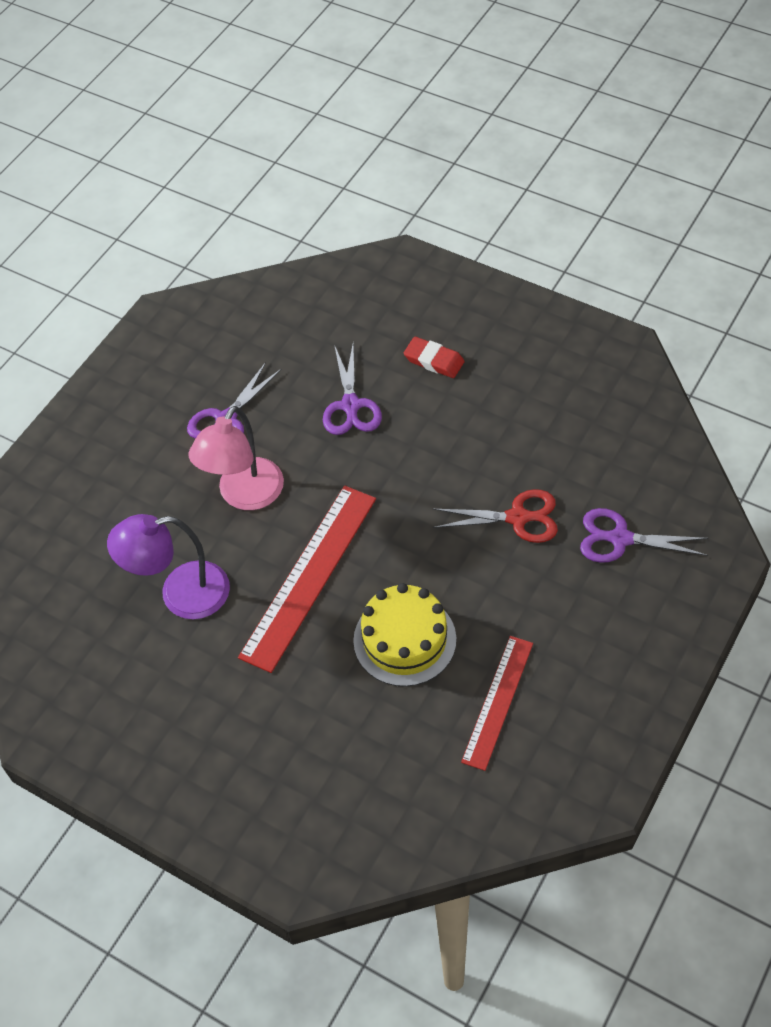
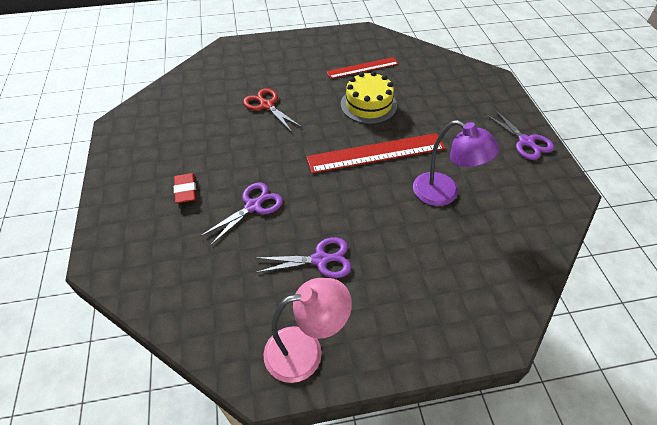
camera: 135 degrees left, 5 degrees down
(244, 495) = (361, 210): pink lamp -> pink lamp (305, 350)
(619, 539) = (247, 73): purple scissors -> purple scissors (526, 142)

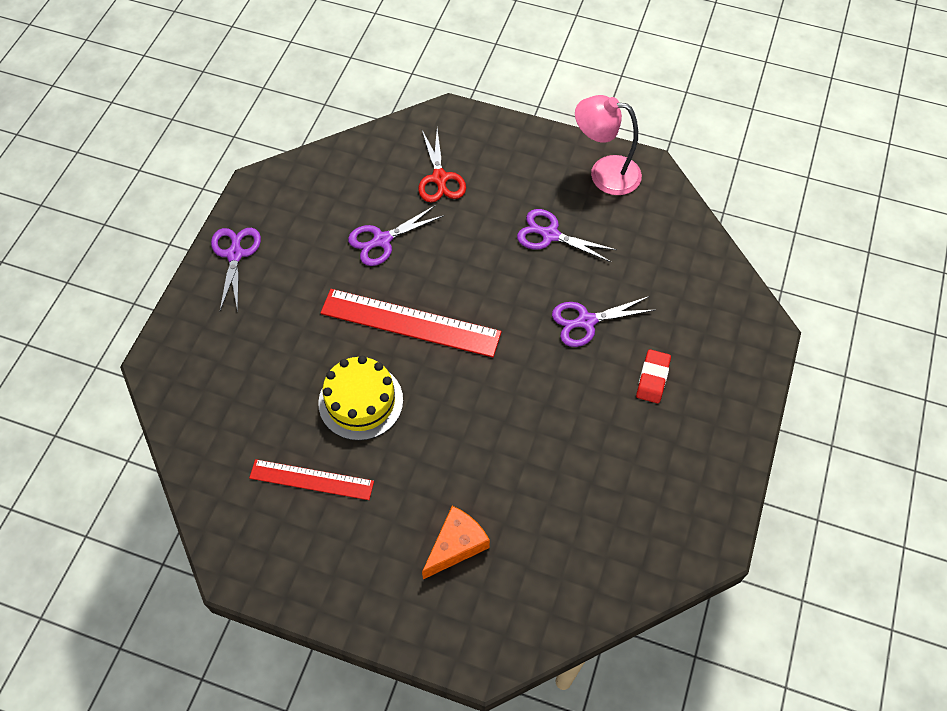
camera: 150 degrees left, 10 degrees up
(266, 105) = (494, 472): red scissors -> red scissors (440, 178)
(267, 73) = (456, 545): none -> orange cheese
(444, 193) = (381, 240): purple lamp -> purple scissors

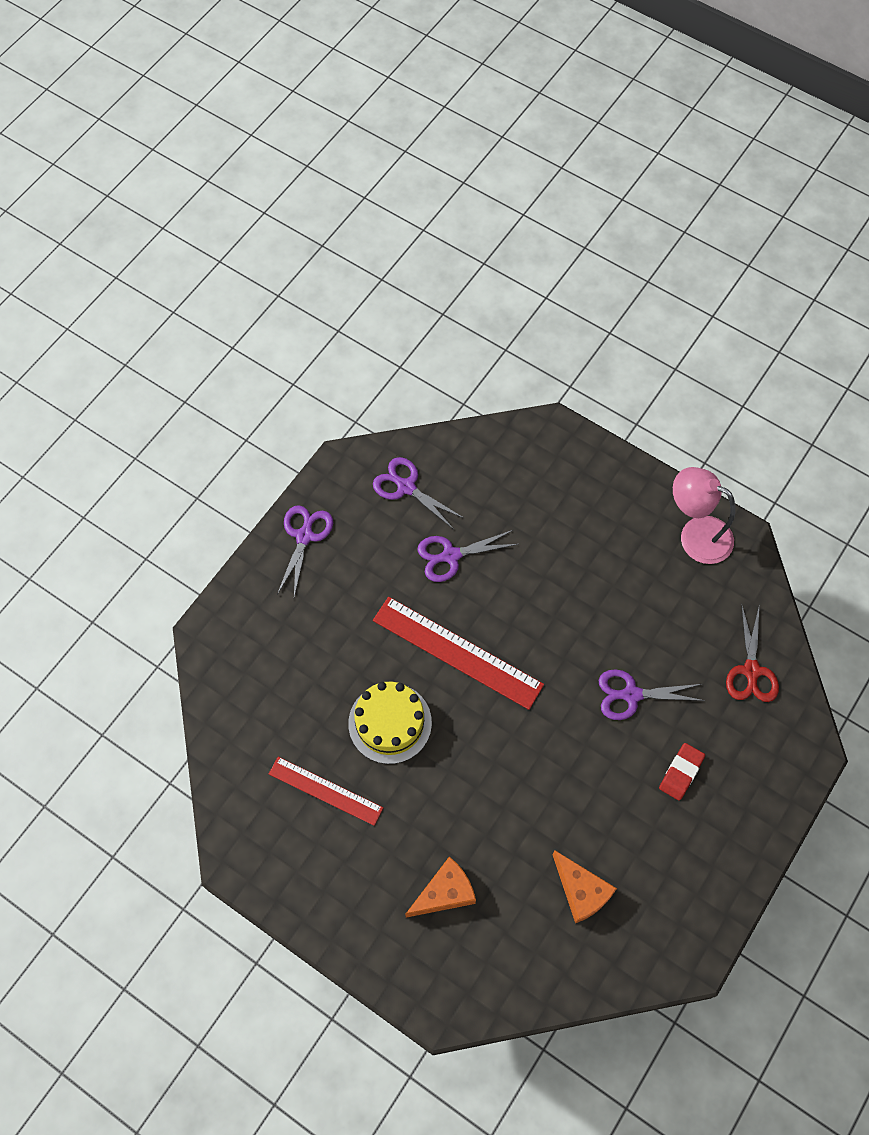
camera: 15 degrees right, 5 degrees up
(440, 178) = (525, 500): red scissors -> red scissors (751, 671)
(549, 235) = (620, 590): purple scissors -> purple scissors (405, 487)
(590, 509) = (581, 891): none -> orange cheese

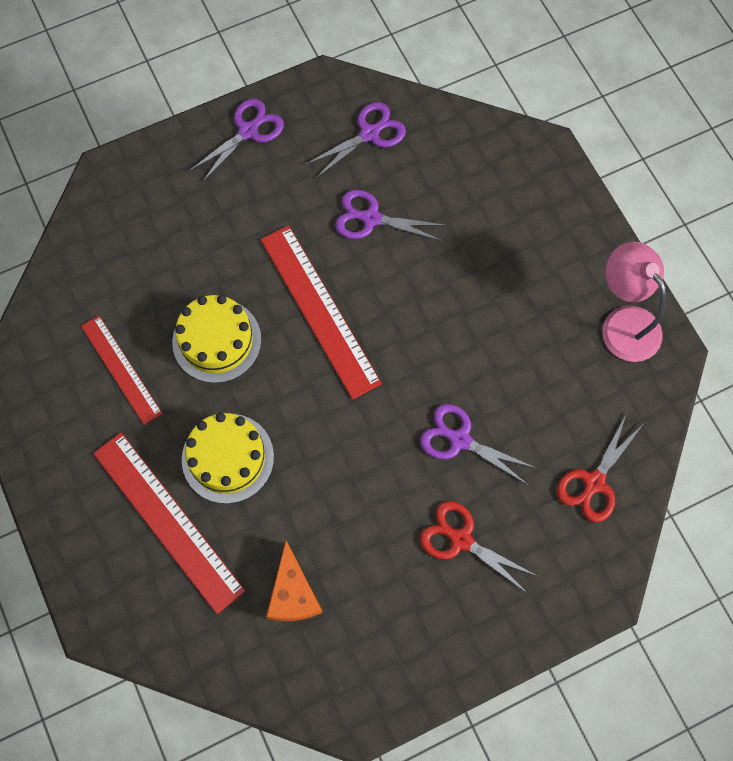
camera: 30 degrees right, 5 degrees up
(405, 487) = (369, 133): purple scissors -> purple scissors turned 75 degrees clockwise
(444, 892) = (168, 521): orange cheese -> red ruler
(460, 813) = (228, 458): none -> yellow cake
(681, 772) = (460, 539): red eraser -> red scissors

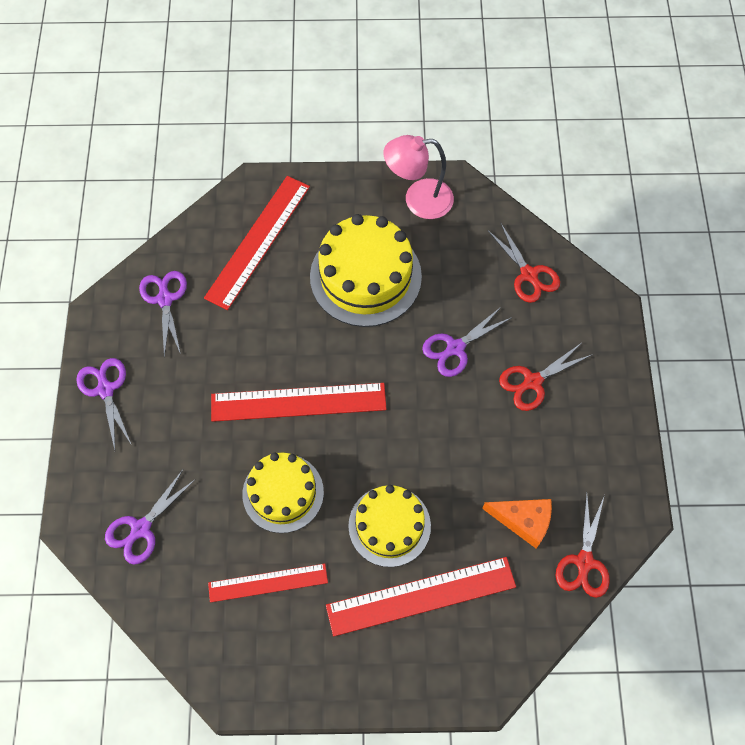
camera: 65 degrees left, 5 degrees down
(275, 677) = (584, 562): none -> red scissors
(370, 218) = (240, 330): purple scissors -> purple scissors (140, 529)
(481, 186) = (258, 241): none -> red ruler
(497, 310) = (365, 276): none -> yellow cake

